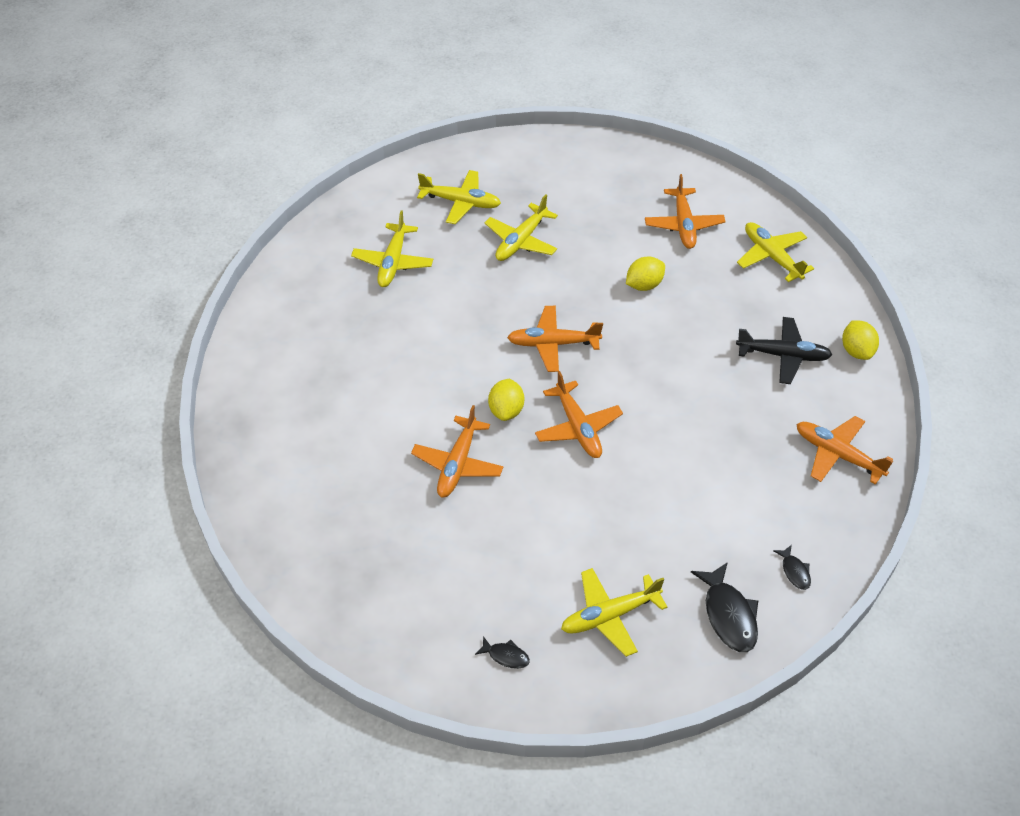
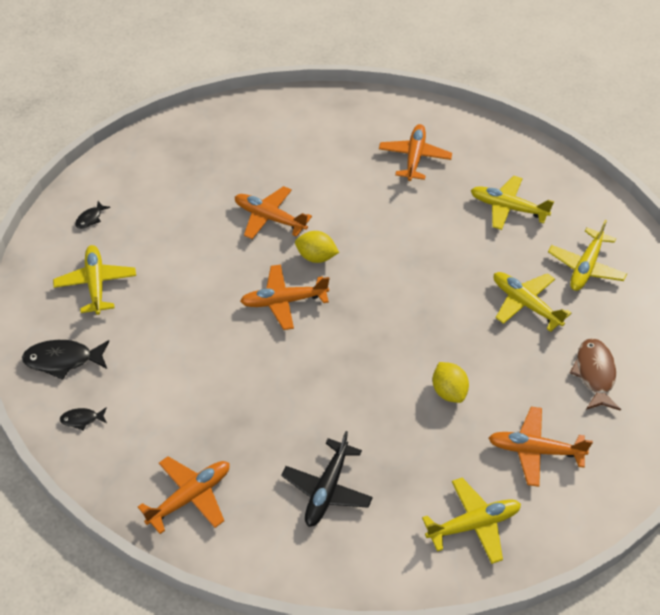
camera: 100 degrees right, 0 degrees up
(553, 344) = (384, 303): orange plane -> orange plane (414, 157)
(588, 192) = (594, 374): none -> brown fish
(856, 351) = (316, 564): yellow lemon -> none

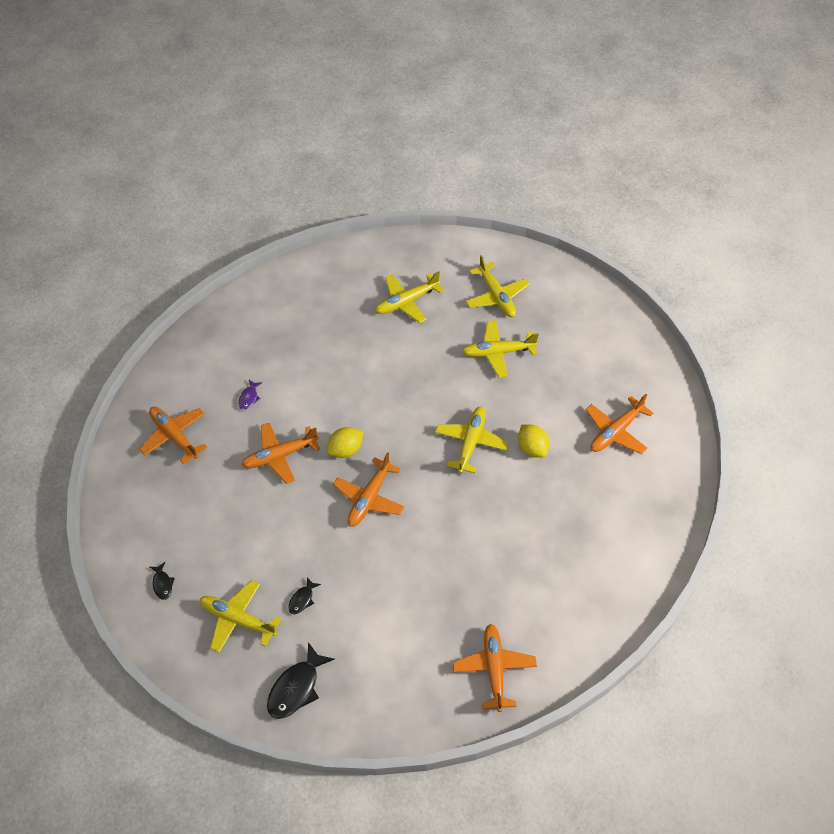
camera: 50 degrees left, 5 degrees up
(82, 419) = (366, 705): black fish -> black fish (302, 599)
(305, 166) = (249, 398): none -> purple fish
(327, 489) = (554, 575): black plane -> none
(414, 157) = (307, 323): orange plane -> orange plane (174, 436)
(448, 391) = (532, 448): yellow lemon -> yellow lemon turned 45 degrees clockwise
(473, 524) = (644, 506): yellow plane -> yellow plane (471, 442)
(594, 374) = (584, 356): brown fish -> none

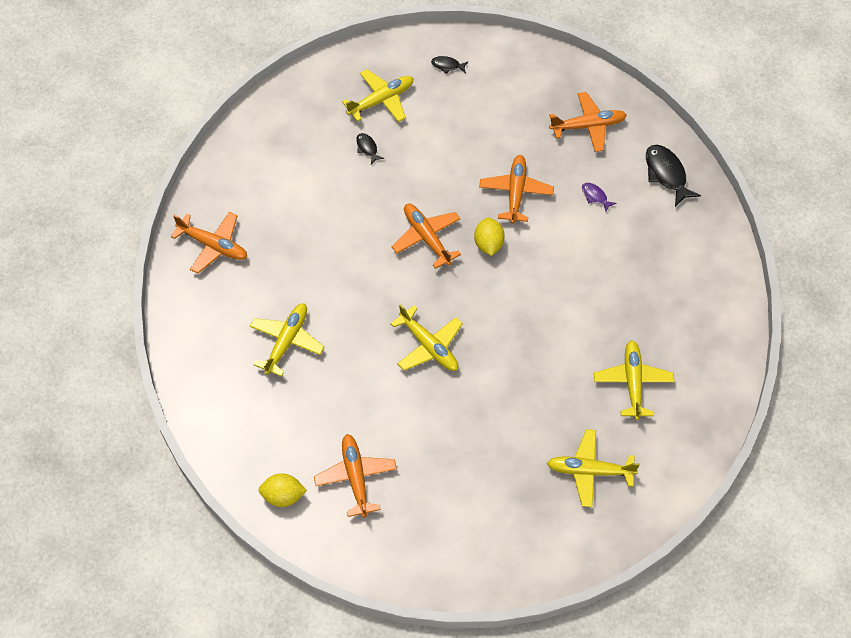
camera: 120 degrees right, 5 degrees up
(296, 688) = (298, 113): black fish -> black fish (666, 174)
(498, 352) = (516, 429): yellow plane -> yellow plane (286, 341)
(532, 448) = (388, 393): yellow lemon -> yellow lemon (283, 496)

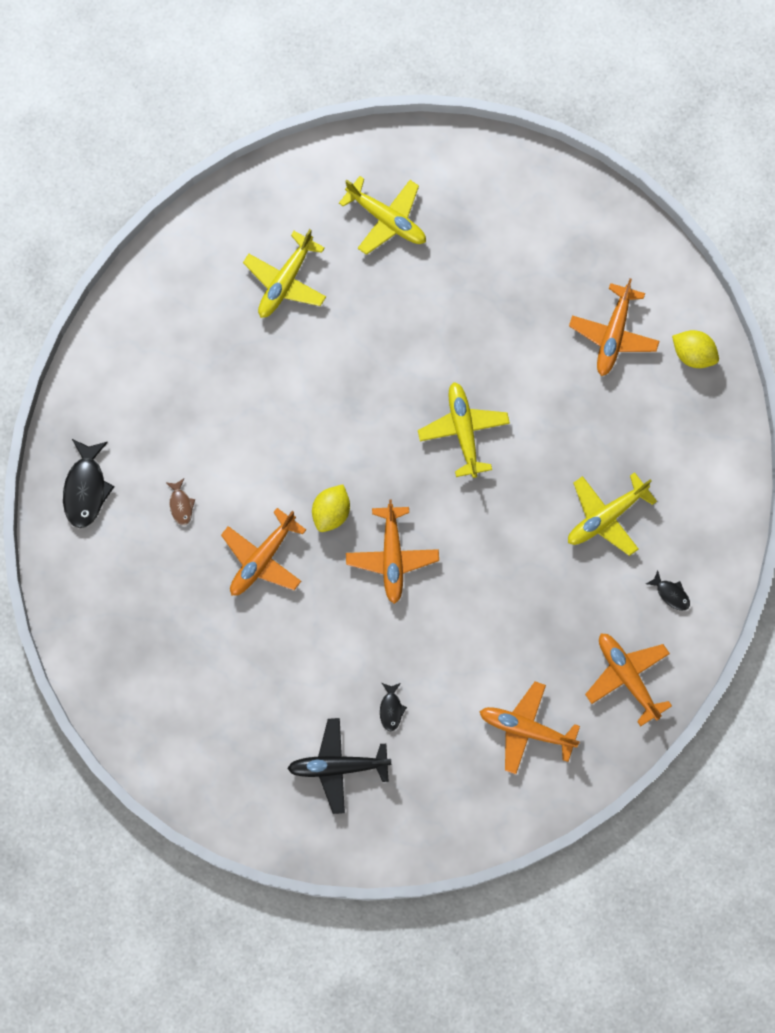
camera: 150 degrees left, 15 degrees up
(381, 100) = (338, 766): yellow plane -> black plane
(447, 66) = (233, 772): black fish -> black fish (671, 594)
(588, 126) = (127, 597): orange plane -> orange plane (526, 729)
(595, 196) = (181, 505): purple fish -> brown fish

